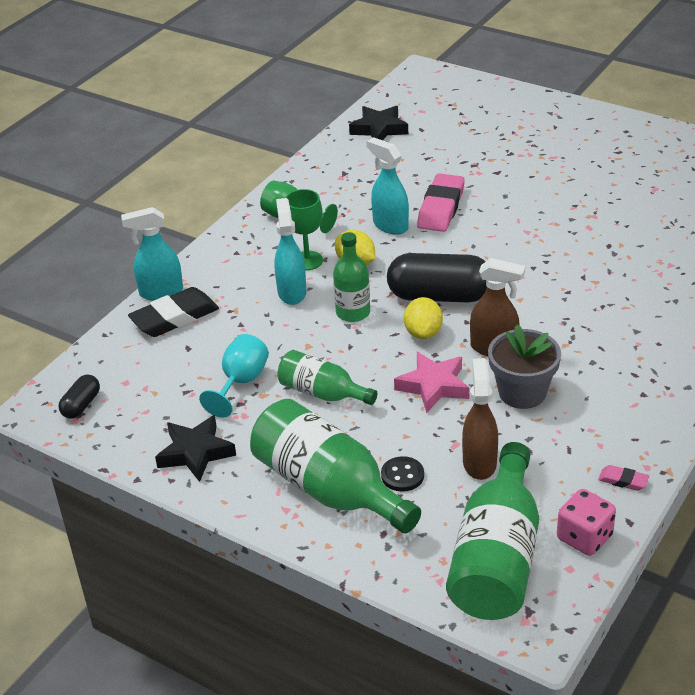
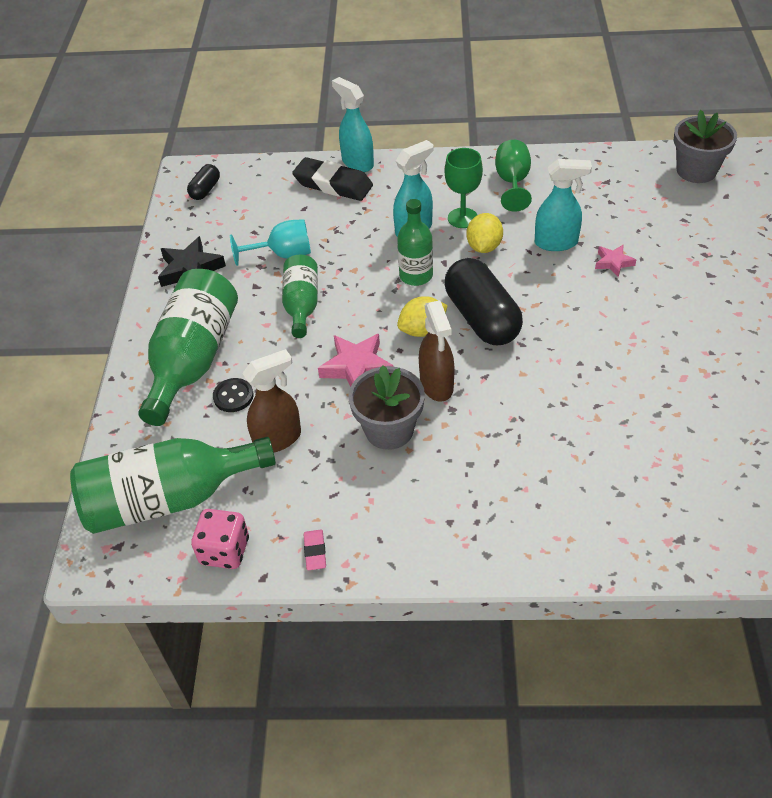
camera: 60 degrees right, 10 degrees up
(81, 405) = (205, 190): black capsule -> black capsule turned 60 degrees counterclockwise
(379, 129) = (696, 171): black star -> grey flower pot
(390, 225) = (556, 243): turquoise spray bottle -> turquoise spray bottle turned 75 degrees clockwise
(441, 208) = (613, 263): pink eraser -> pink star

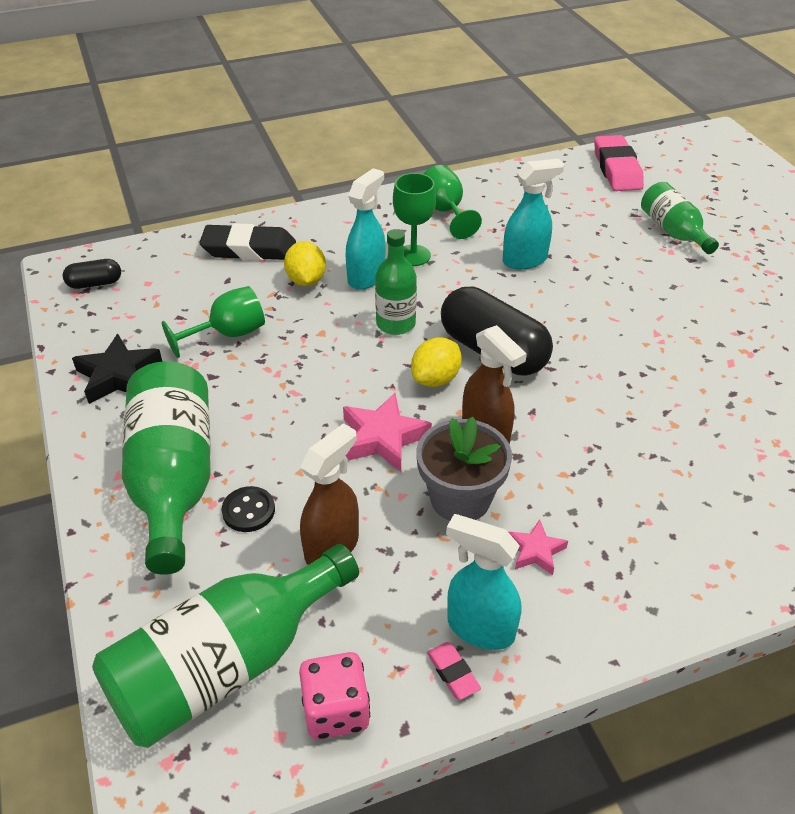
camera: 25 degrees left, 5 degrees down
(205, 190) = (95, 283): black capsule -> black capsule turned 75 degrees clockwise
(283, 255) = (228, 334): turquoise goblet -> green goblet
(301, 305) = (280, 384): green bottle -> green bottle (673, 231)
(357, 163) = (265, 222): turquoise spray bottle -> turquoise spray bottle (480, 628)
(484, 247) = (452, 279): yellow lemon -> yellow lemon (306, 280)
(613, 263) = (593, 267): pink star -> pink star (535, 551)
(696, 171) = (617, 169): grey flower pot -> pink eraser

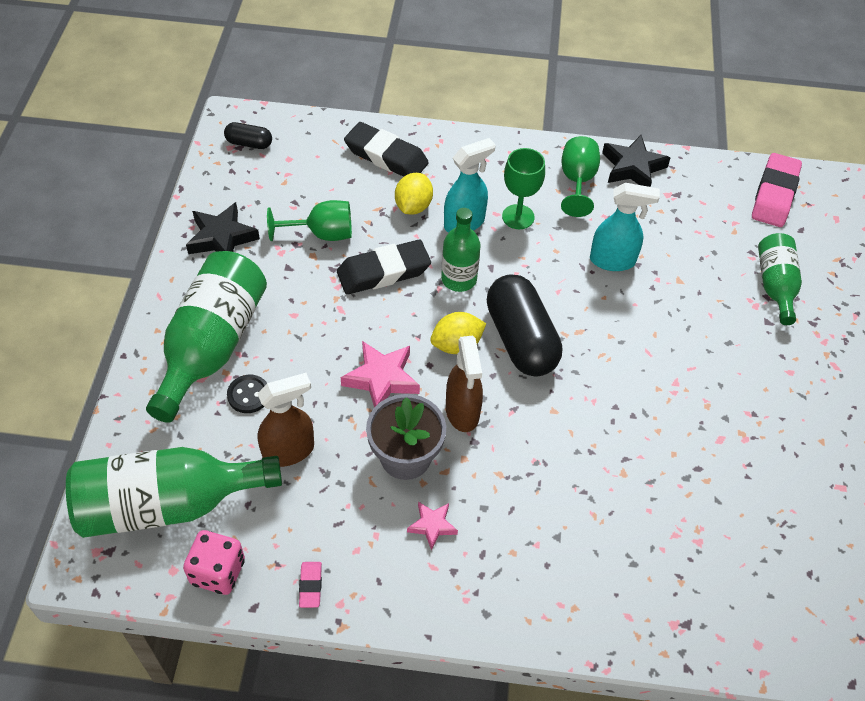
camera: 25 degrees right, 10 degrees up
(316, 344) = (383, 272): none -> black eraser
(480, 628) = (351, 563): turquoise spray bottle -> none
(485, 186) = (633, 167): none -> black star

